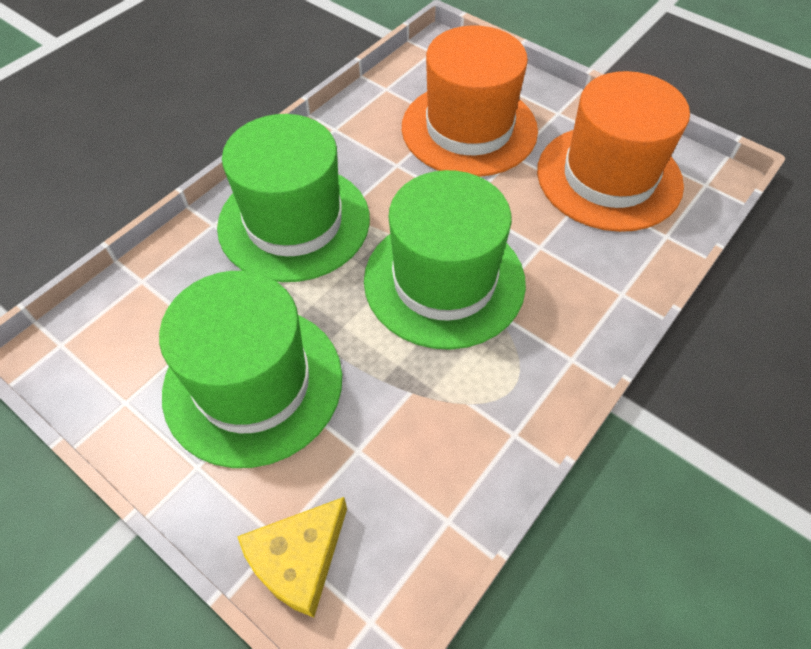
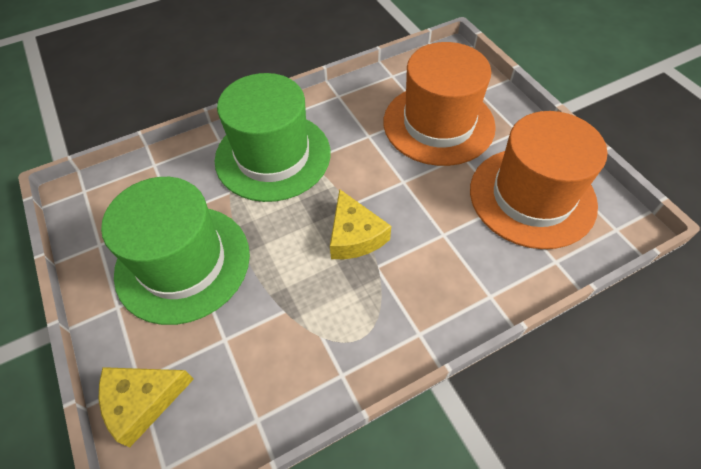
camera: 25 degrees right, 0 degrees up
(444, 281) = (355, 236): green hat -> yellow cheese

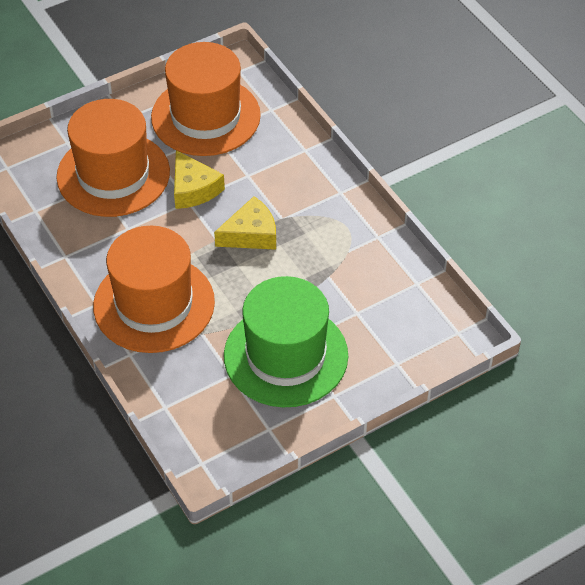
camera: 95 degrees left, 5 degrees down
(142, 401) = (412, 356): yellow cheese -> yellow cheese (193, 189)
(273, 156) = (154, 304): green hat -> orange hat

